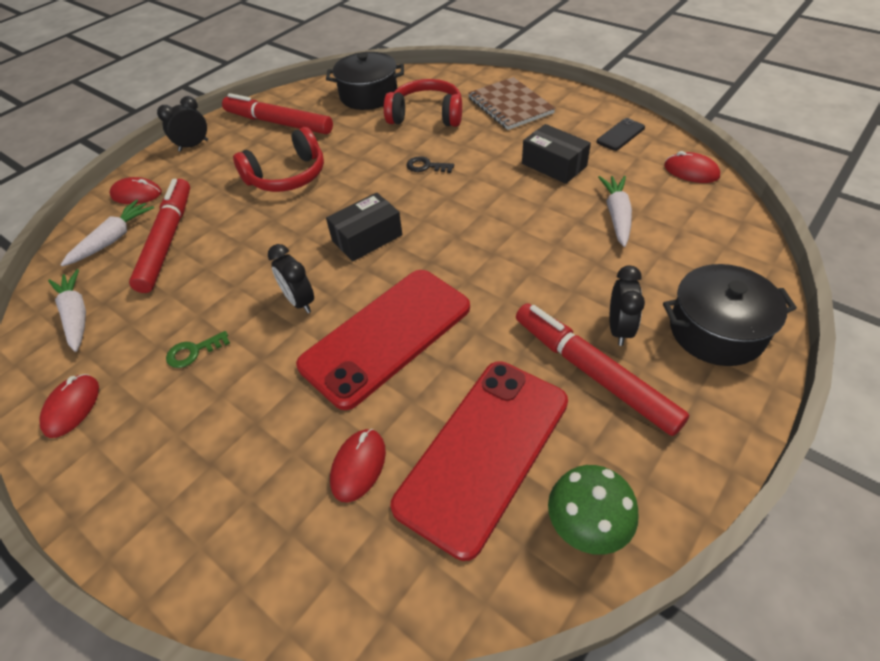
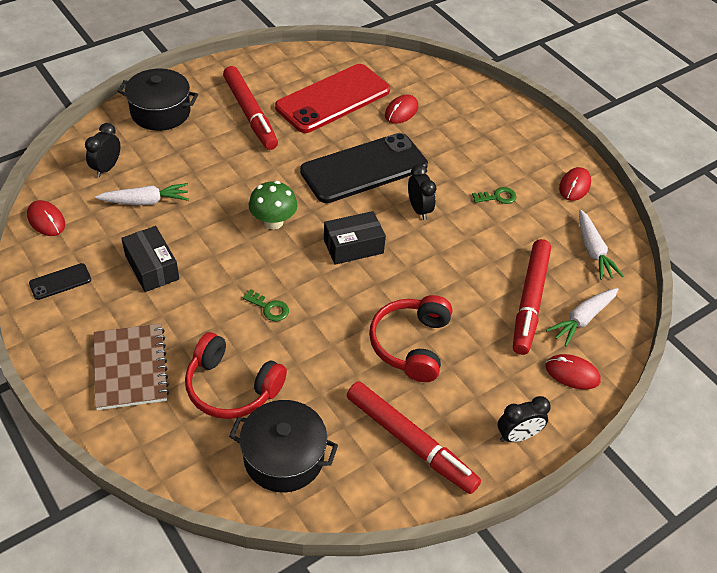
camera: 170 degrees left, 0 degrees up
(287, 176) = (411, 344): red headphones -> red headphones turned 60 degrees counterclockwise
(386, 336) = (364, 168): red phone -> black phone
(426, 166) = (269, 308): black key -> green key
(586, 526) = (301, 63): green mushroom -> green mushroom (273, 222)
(616, 215) = (145, 201): white carrot -> white carrot turned 120 degrees counterclockwise
(619, 329) = (216, 129): black clock -> black clock (107, 168)

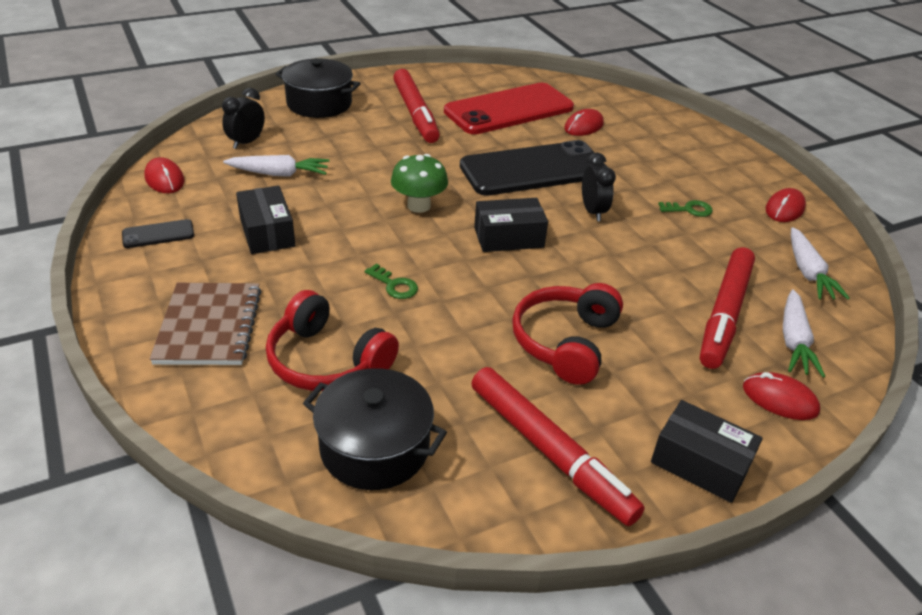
camera: 10 degrees right, 10 degrees down
(517, 436) = (700, 463): black clock -> black box
(582, 319) = (794, 341): white carrot -> white carrot turned 45 degrees counterclockwise

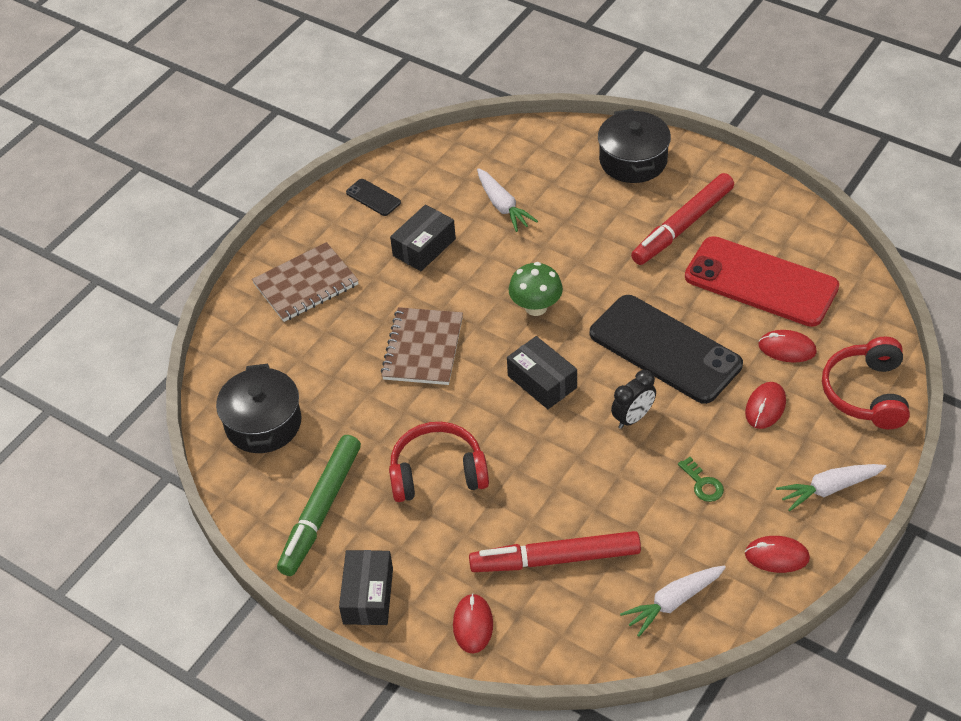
camera: 65 degrees right, 10 degrees up
(164, 179) = (437, 155): red mouse -> red mouse (765, 407)
(246, 142) = (528, 161): black clock -> none
(327, 360) = (319, 359): red headphones -> red headphones (867, 393)
(394, 285) = (423, 348): green key -> brown notebook
(550, 451) = (321, 510): red marker -> green marker
(794, 341) = (556, 616): white carrot -> white carrot (829, 489)

